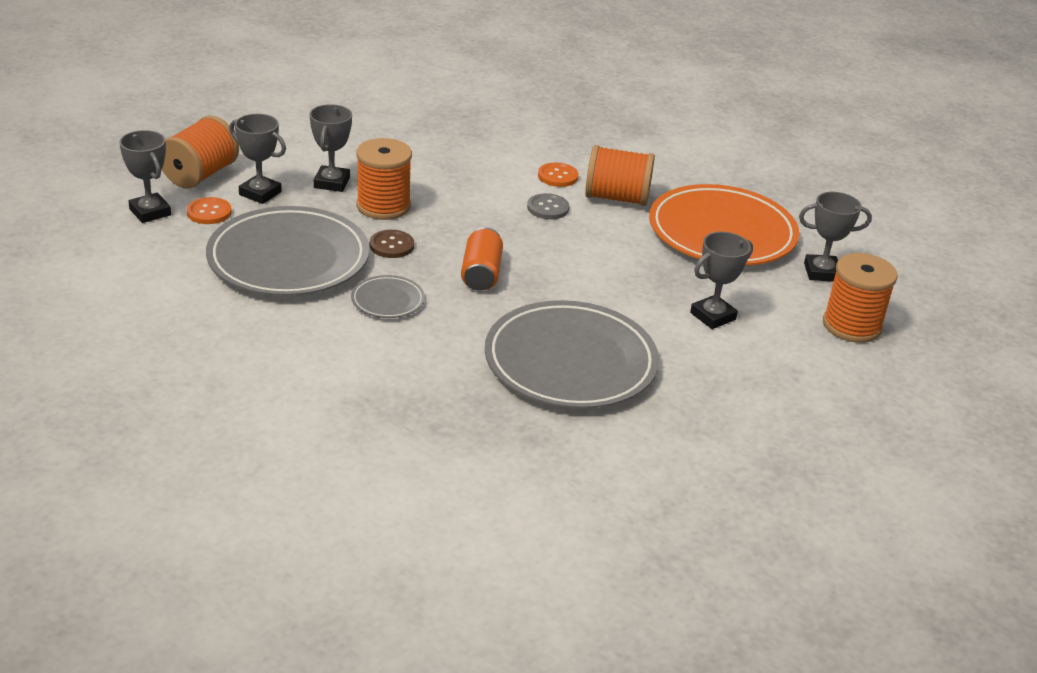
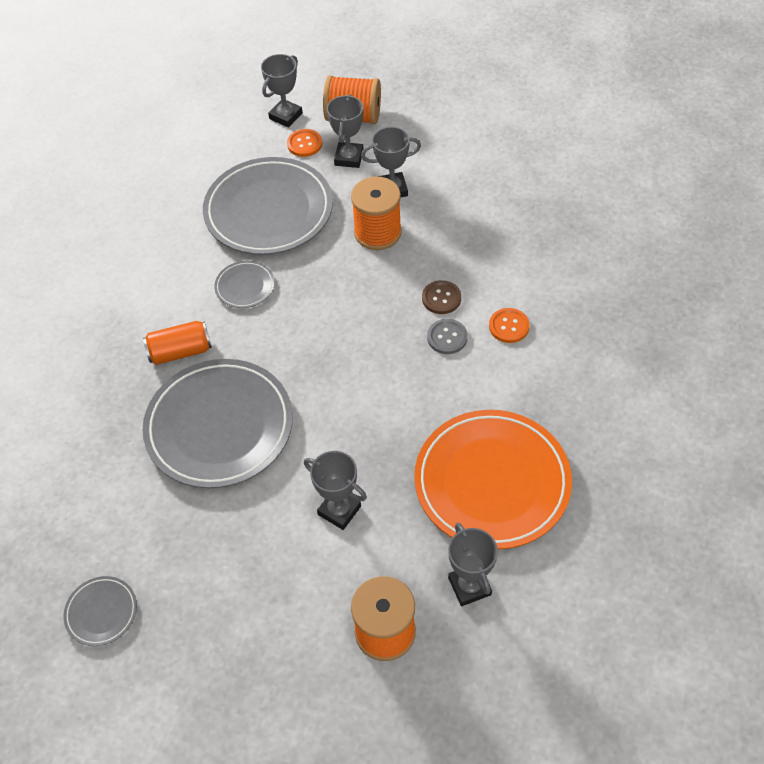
camera: 75 degrees right, 20 degrees up
(391, 245) = (322, 260): brown button -> brown button (441, 298)
(481, 274) = (314, 328): orange can -> orange can (180, 351)
(617, 198) = (500, 382): orange spool -> none
(769, 494) = (101, 612): none -> grey plate

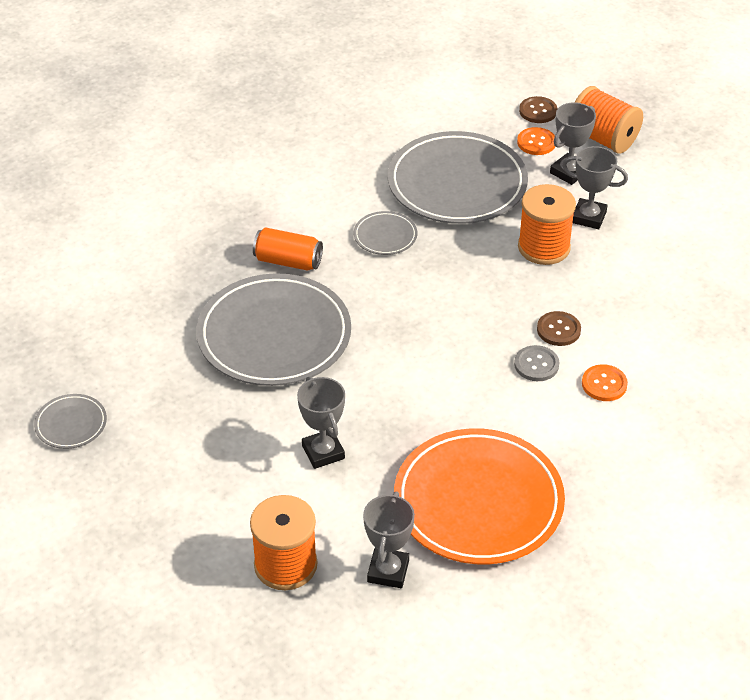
camera: 30 degrees right, 10 degrees down
(285, 116) = (538, 111): grey trophy -> brown button

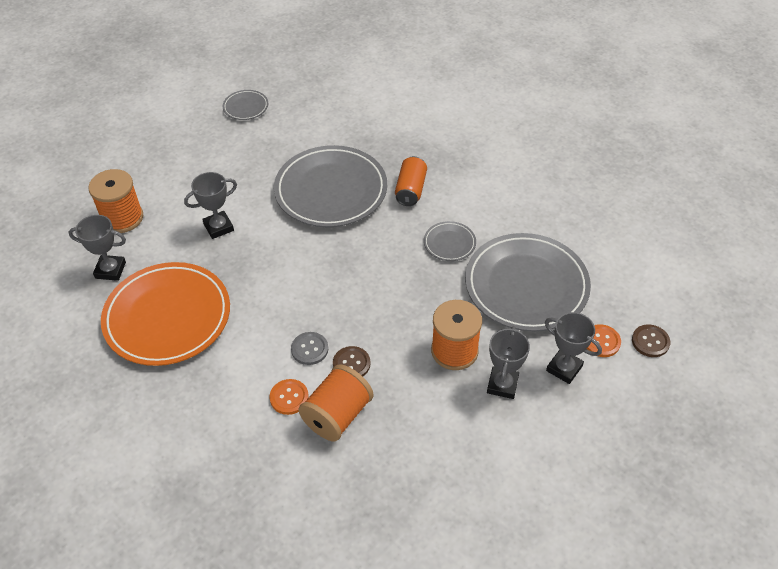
camera: 85 degrees right, 5 degrees up
(603, 139) = (624, 396): orange spool -> orange spool (337, 415)

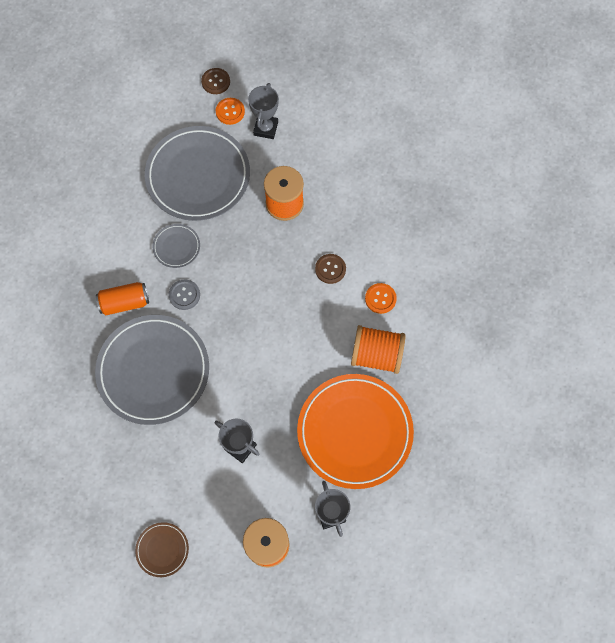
camera: 115 degrees left, 20 degrees up
(174, 153) = (162, 549): none -> brown plate
(246, 107) = (65, 516): grey plate -> none
(309, 349) = (332, 305): grey button -> grey button (184, 295)
(337, 415) = (378, 259): orange spool -> orange spool (376, 355)
(502, 385) = (299, 162): grey trophy -> none

